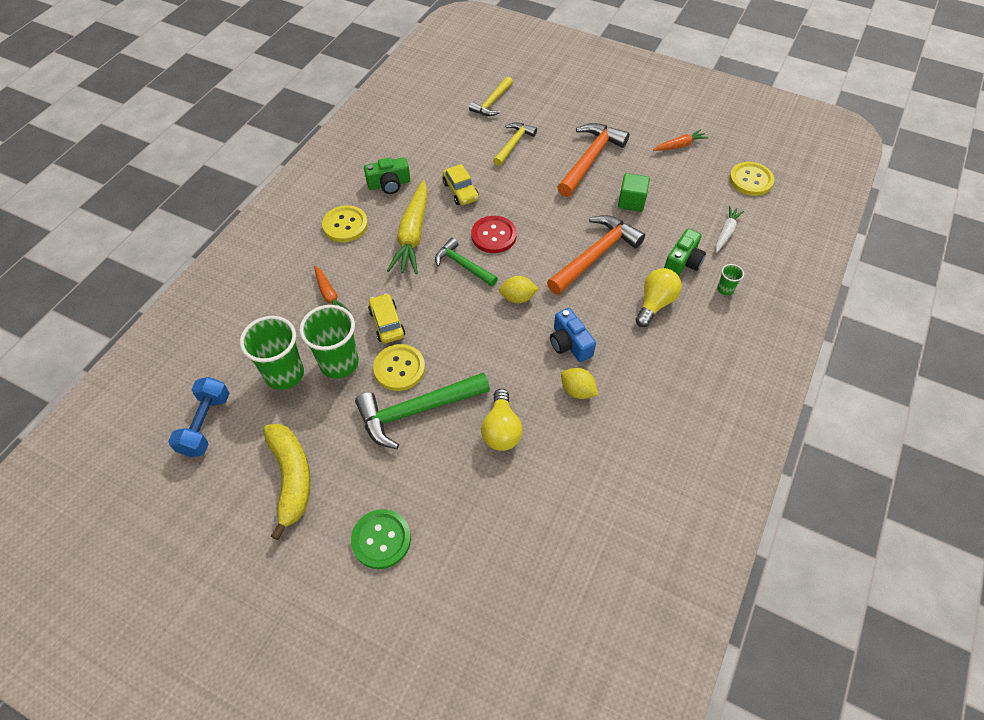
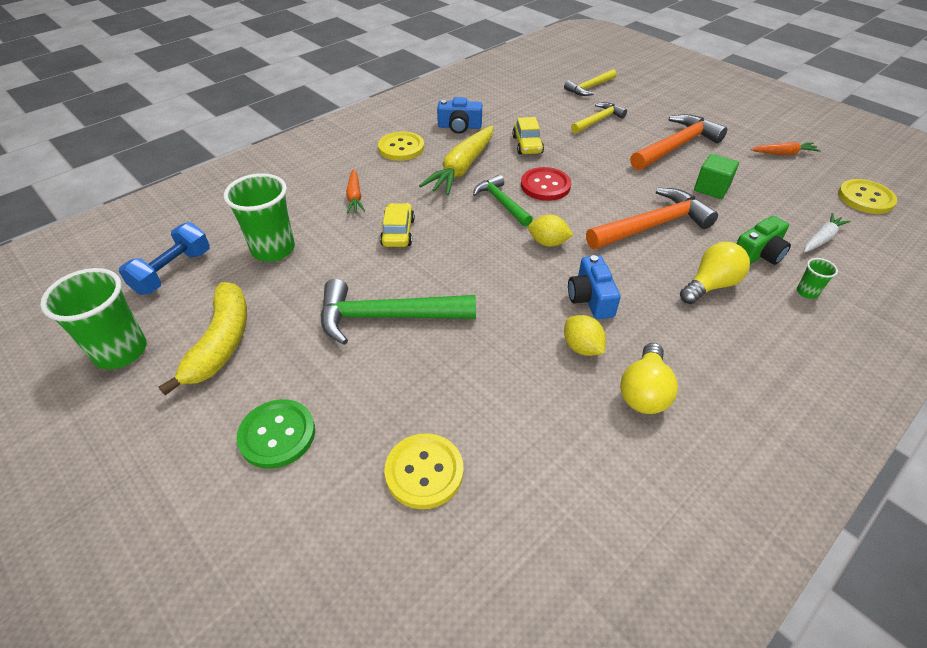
camera: 20 degrees right, 10 degrees down
(339, 363) = (331, 253): green cup -> green cup (121, 351)
(389, 184) = (459, 127): green camera -> blue camera
(399, 368) = (389, 274): yellow button -> yellow button (424, 472)
(501, 430) = (472, 362): yellow light bulb -> yellow light bulb (644, 392)

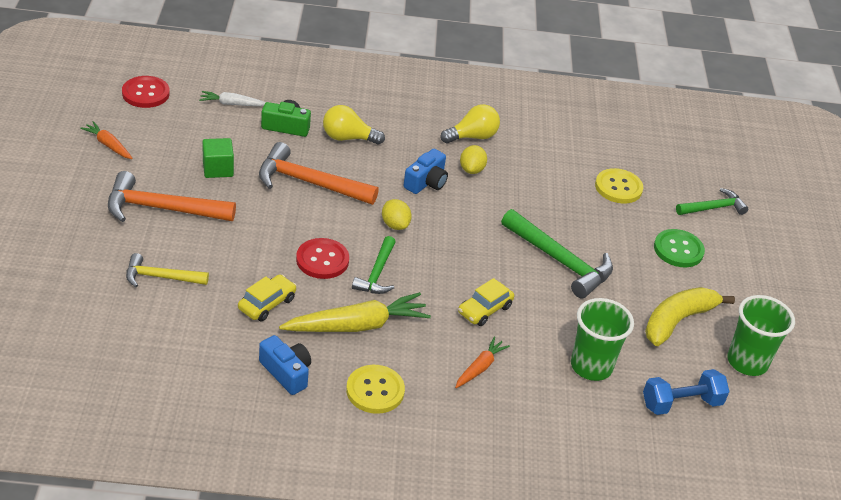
camera: 140 degrees left, 5 degrees down
(275, 560) = (713, 208): none -> green hammer
(589, 88) = (82, 316): yellow hammer -> none
(807, 292) = (306, 100): green cup -> none
(865, 198) = (146, 93): yellow button -> red button

